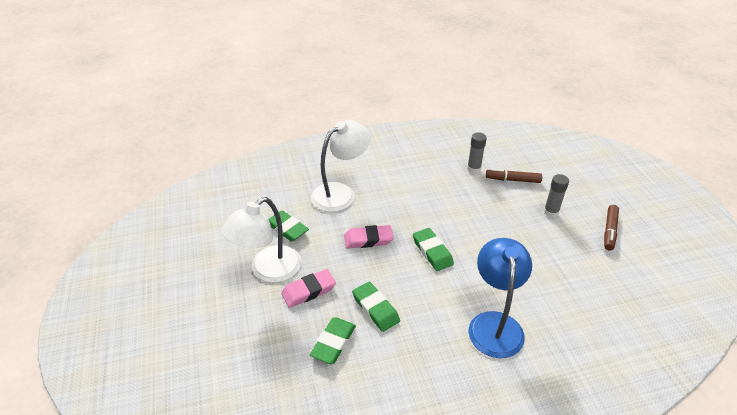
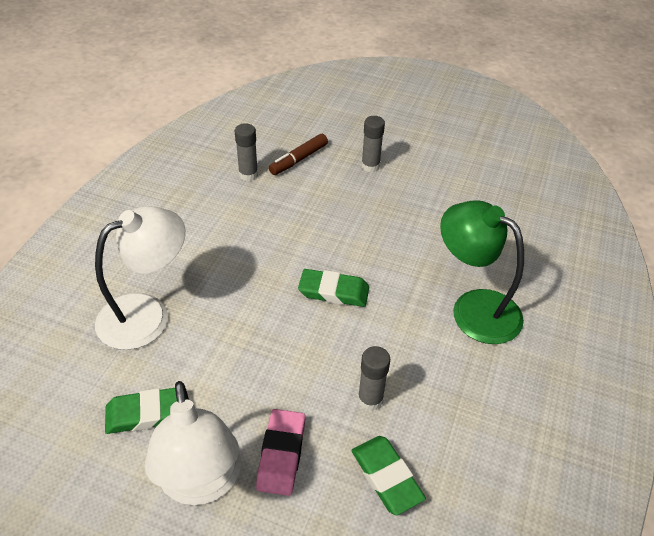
camera: 55 degrees left, 5 degrees up
(340, 193) = (147, 314): white lamp -> white lamp turned 60 degrees clockwise
(368, 239) = (257, 337): pink eraser -> none
(375, 309) = (370, 399): green eraser -> grey glue stick
(494, 324) = (474, 308): blue lamp -> green lamp
(609, 231) = (431, 148): brown marker -> none

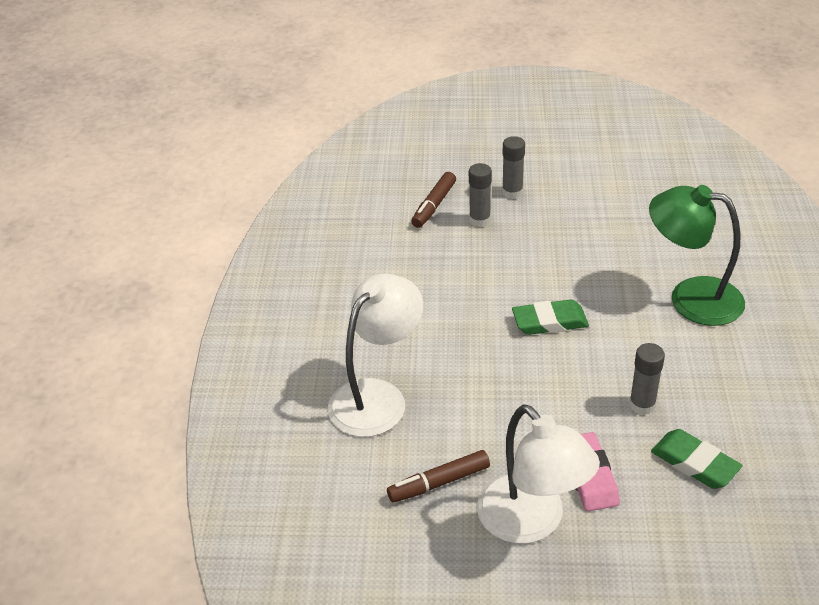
camera: 15 degrees left, 5 degrees down
(146, 413) = (439, 483): green eraser -> brown marker
(248, 174) = (390, 235): grey glue stick -> grey glue stick (479, 220)

